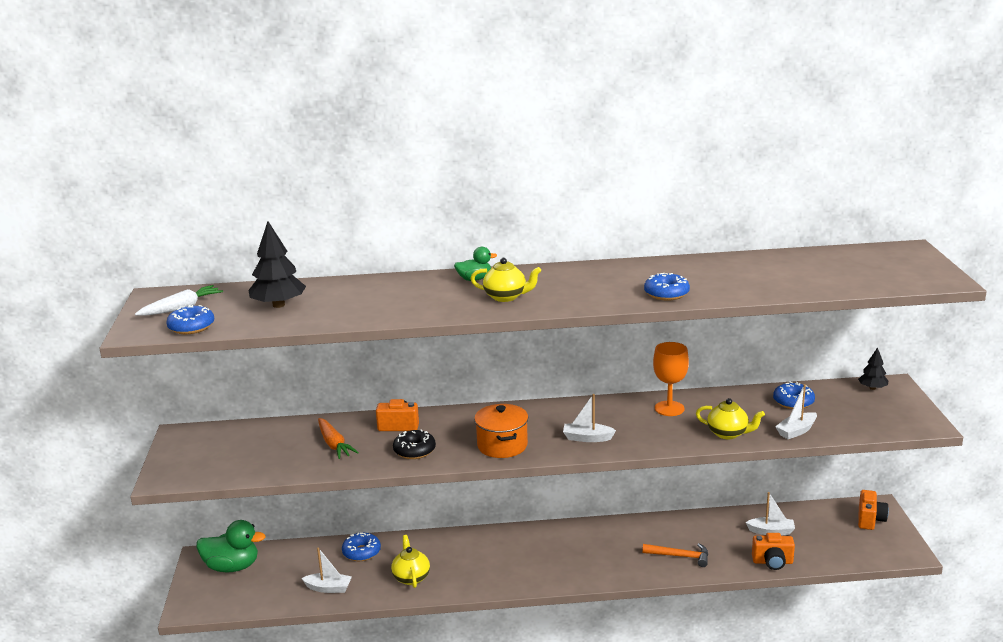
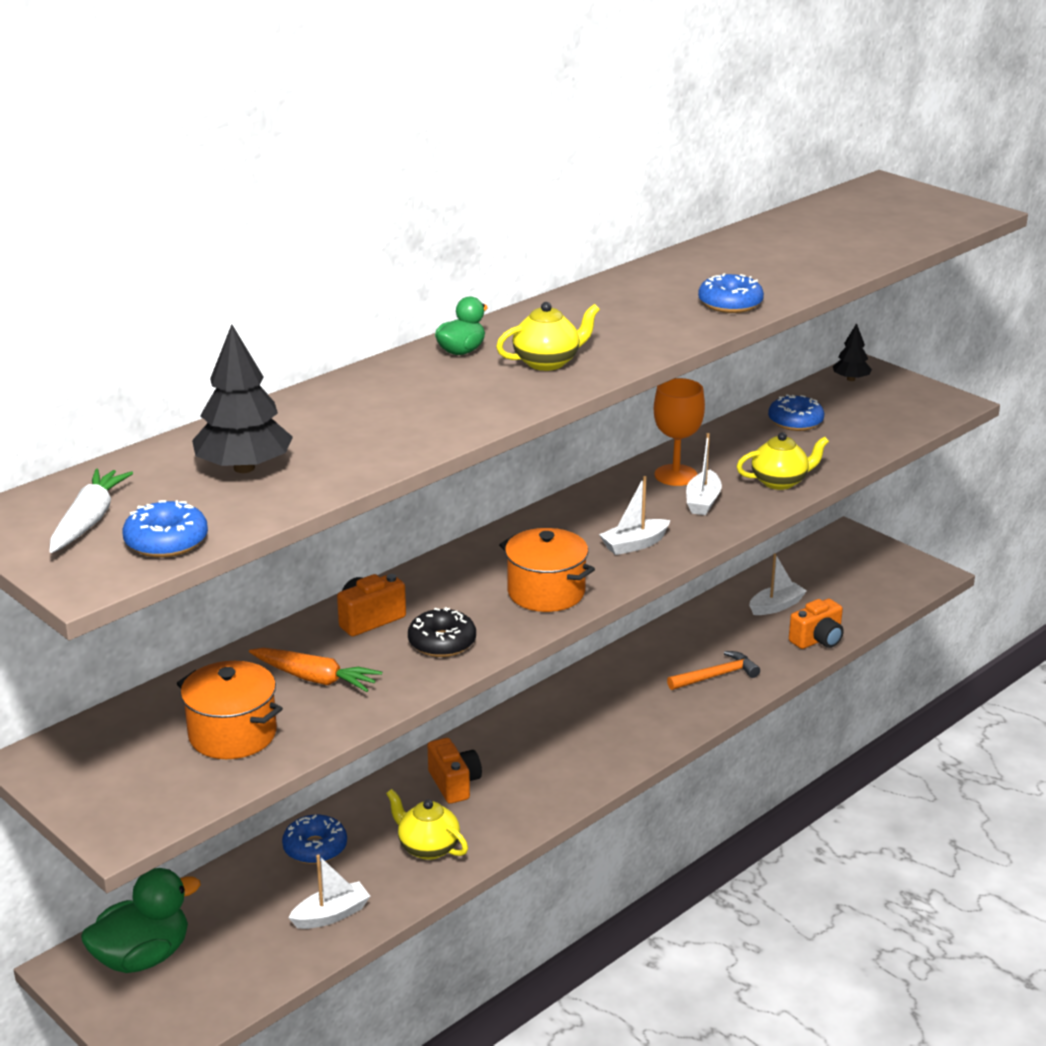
camera: 40 degrees left, 5 degrees up
(264, 455) = (232, 734): none -> orange pot
(796, 431) = (844, 454): white boat -> white boat (703, 501)
(870, 520) = (856, 553): orange camera -> orange camera (454, 784)

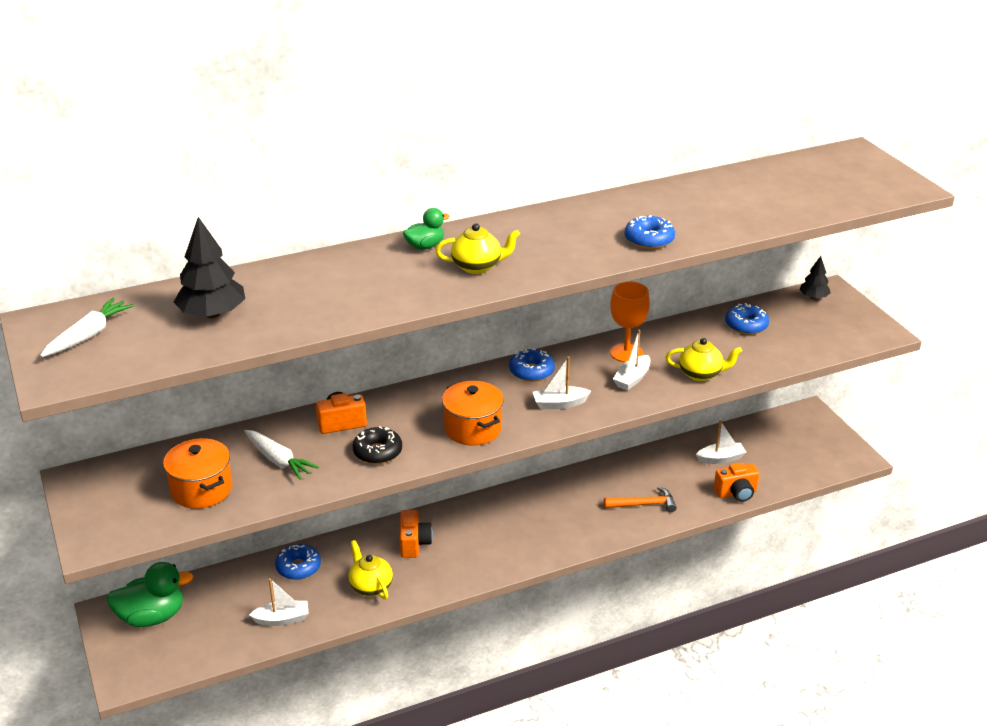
camera: 20 degrees right, 5 degrees up
(166, 541) = (122, 362): blue donut -> blue donut (531, 371)
(315, 679) = (278, 460): orange carrot -> white carrot

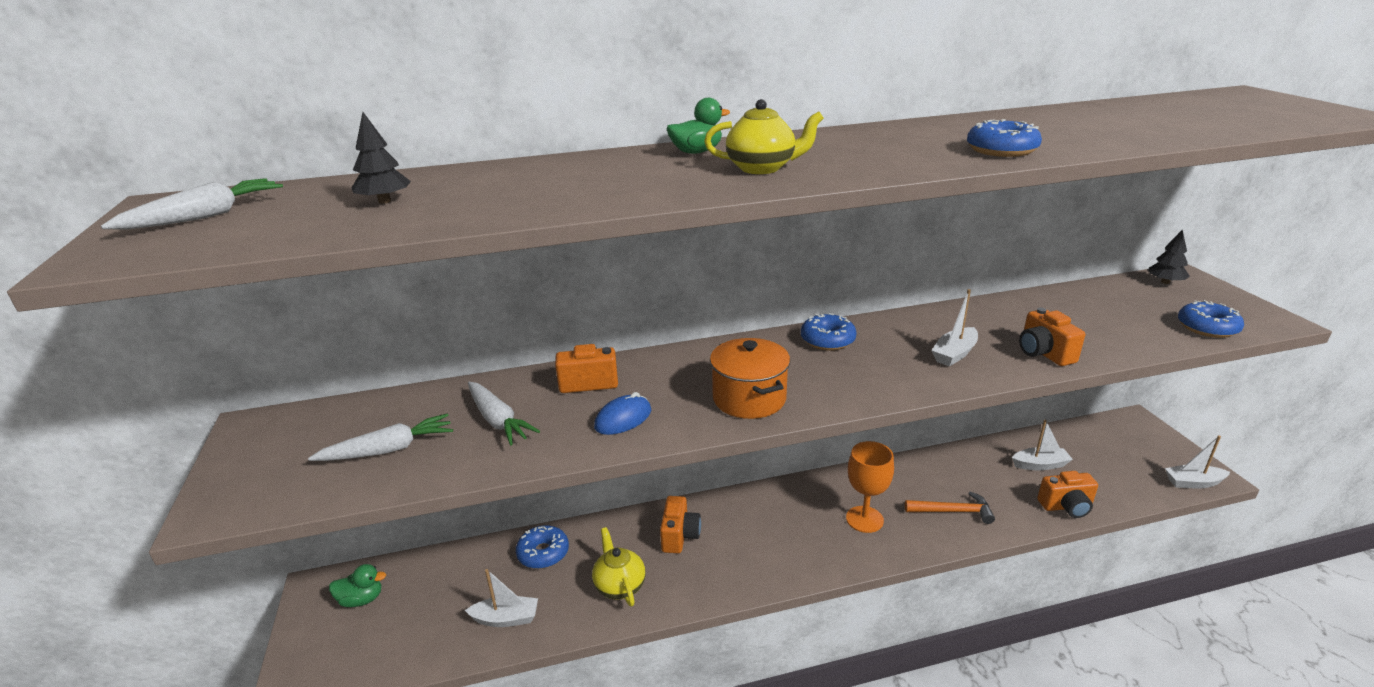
camera: 10 degrees right, 5 degrees down
(152, 617) = (361, 599): green duck -> green duck, size x0.56
(201, 489) = (389, 449): orange pot -> white carrot
(212, 314) = (384, 201): black tree -> black tree, size x0.57
(377, 452) = (623, 419): black donut -> blue mouse
(559, 404) = (862, 376): white boat -> white boat (1193, 483)
(626, 353) = (943, 327): orange goblet -> orange goblet (864, 519)
(701, 374) = (1044, 353): yellow teapot -> orange camera
(746, 325) = (1089, 306): blue donut -> blue donut (1207, 328)

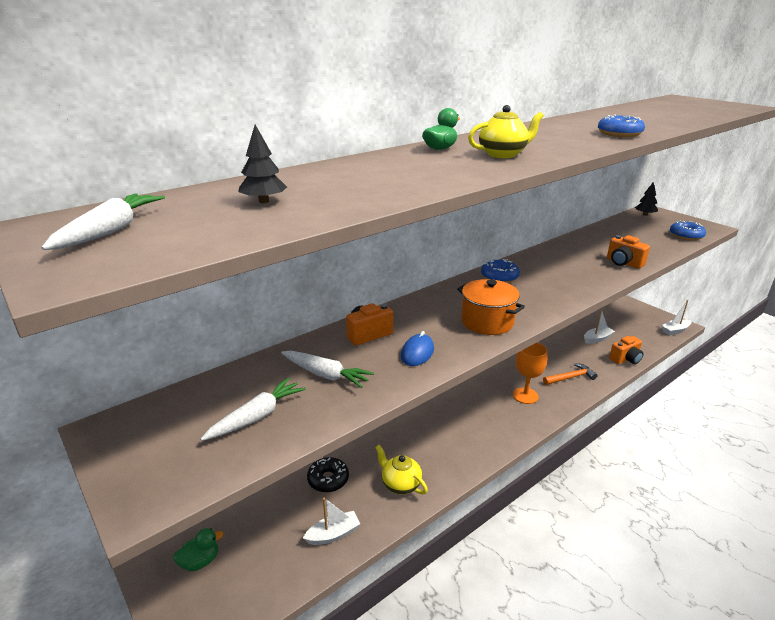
camera: 25 degrees left, 0 degrees up
(543, 553) = (328, 479): blue donut -> black donut
(679, 536) = (418, 439): orange camera -> none
(954, 354) = (578, 272): white boat -> none

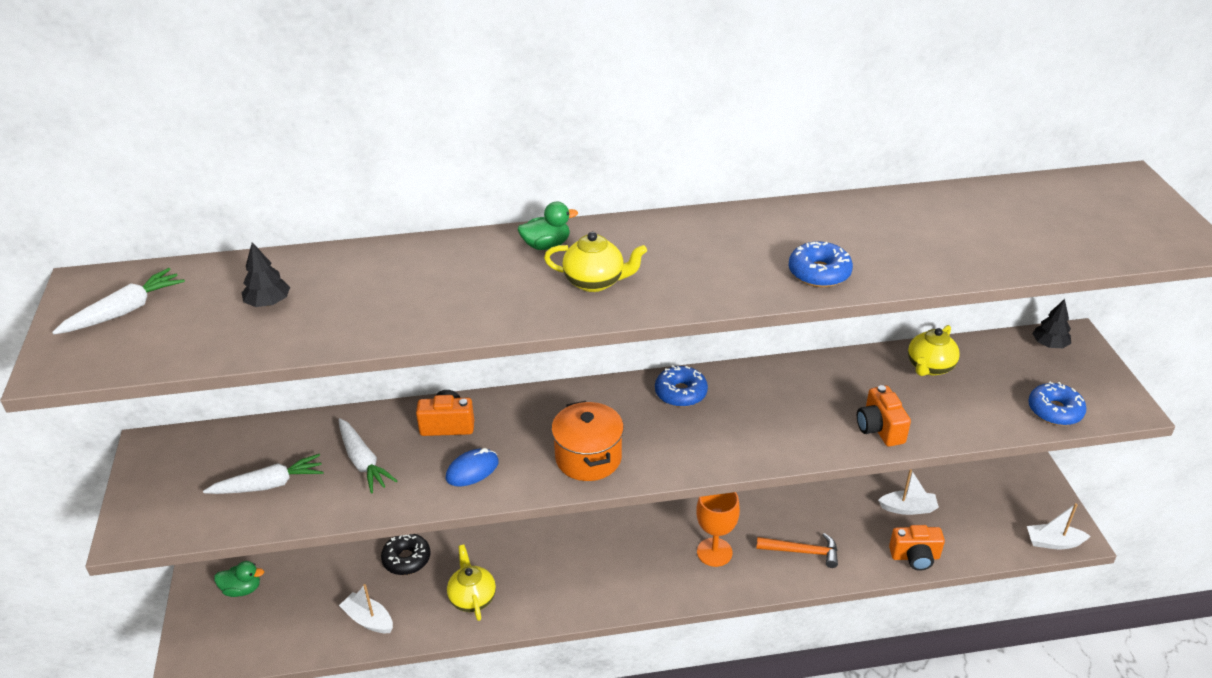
camera: 30 degrees right, 10 degrees up
(333, 534) = (368, 619): white boat -> white boat turned 150 degrees counterclockwise
(608, 234) = (929, 367): none -> yellow teapot

